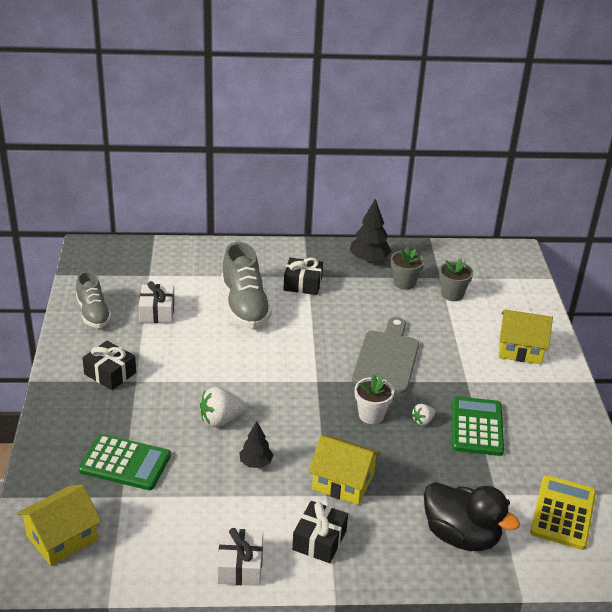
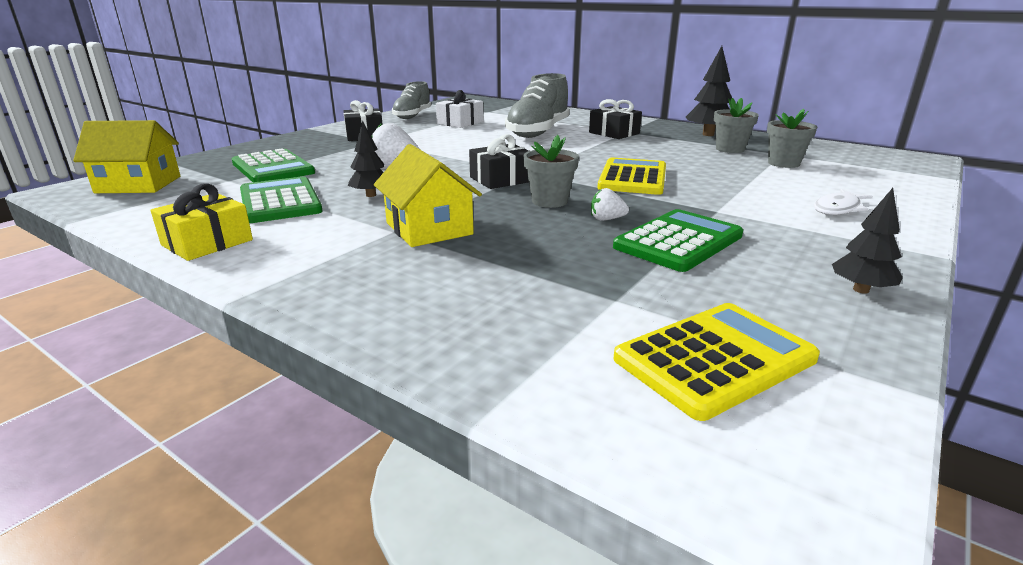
camera: 40 degrees right, 10 degrees down
(208, 502) = (280, 201): none -> green calculator
(240, 565) = (207, 242): white gift -> yellow gift
(319, 540) = (316, 255): black gift -> black gift (501, 179)
(371, 415) = (549, 201): white flower pot -> grey flower pot
(386, 358) = (633, 178): grey cutting board -> yellow calculator
(461, 536) = (492, 316): black duck -> none
(520, 349) = (838, 209): yellow house -> white fish
(577, 431) = (861, 290): none -> black tree

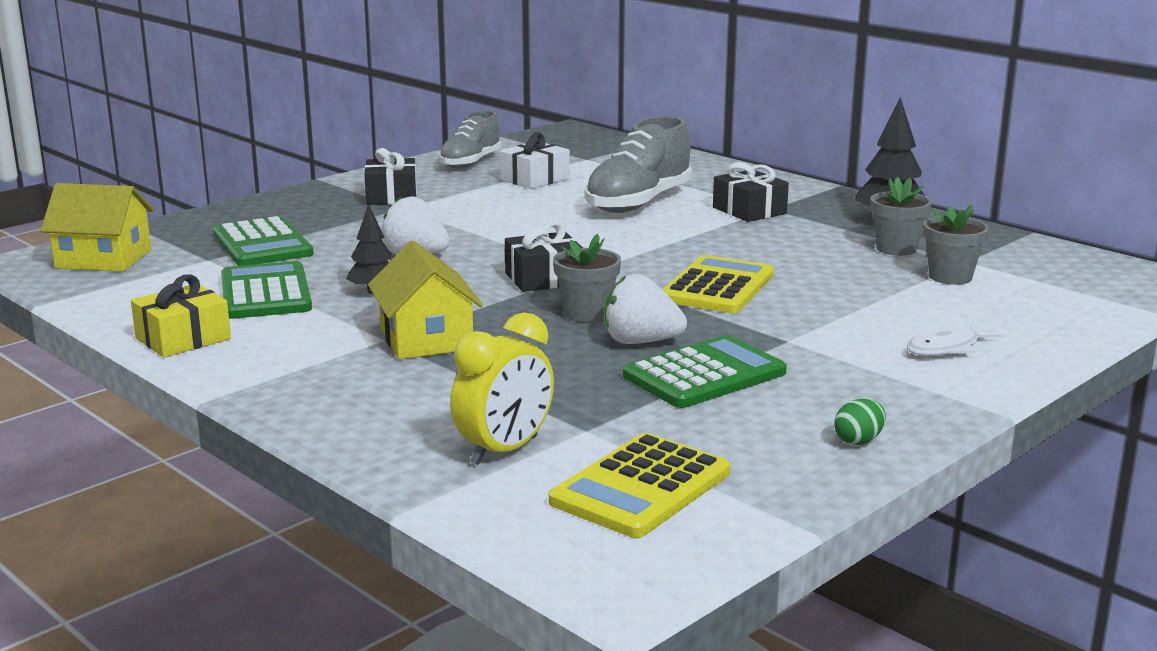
camera: 10 degrees right, 5 degrees down
(553, 329) = (504, 451): none -> yellow clock
(606, 219) = (640, 342): white strawberry -> white strawberry, size x1.79
(715, 359) = (640, 487): yellow calculator -> yellow calculator turned 150 degrees clockwise
(861, 290) = (858, 441): black tree -> green egg

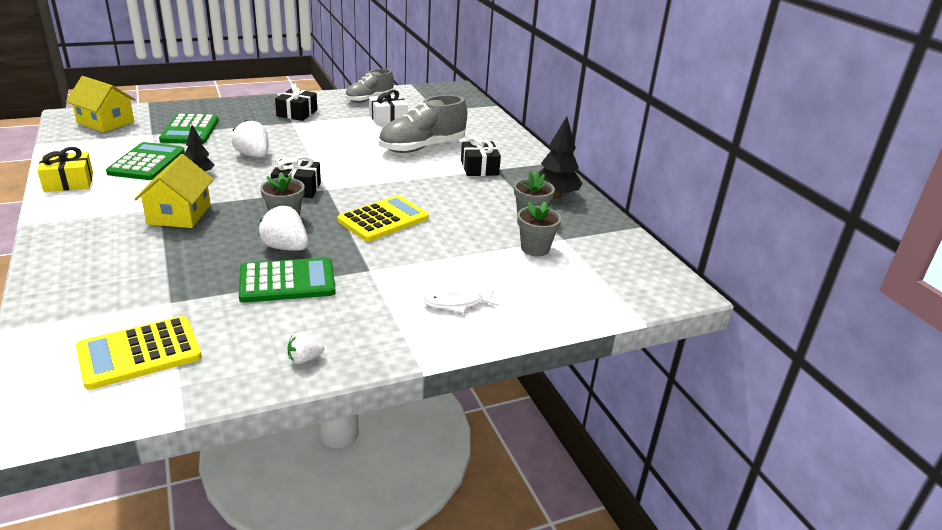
camera: 20 degrees right, 10 degrees up
(504, 451) = (109, 303): yellow clock -> none
(858, 441) = (304, 359): green egg -> white strawberry

